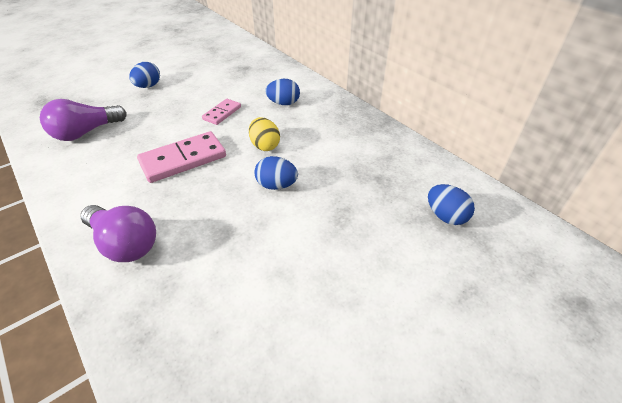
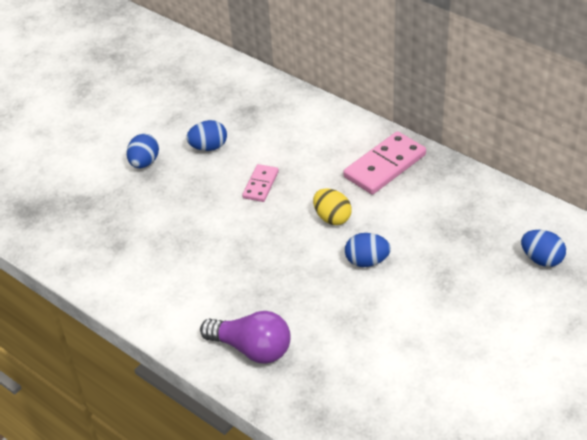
camera: 10 degrees left, 0 degrees up
(86, 132) = (118, 242): purple light bulb -> none
(183, 159) = (252, 252): pink domino -> pink domino (385, 166)
(283, 103) = (326, 156): blue egg -> blue egg (208, 147)

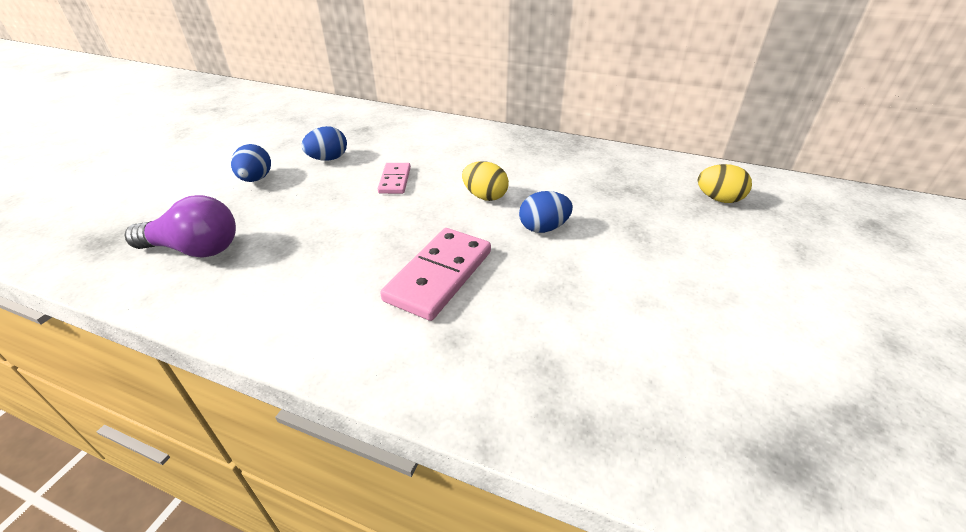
camera: 20 degrees left, 5 degrees down
(252, 349) = (444, 350): purple light bulb -> purple light bulb (195, 249)
(385, 166) = (516, 151): pink domino -> pink domino (439, 276)
(541, 259) = (718, 199): blue egg -> yellow egg

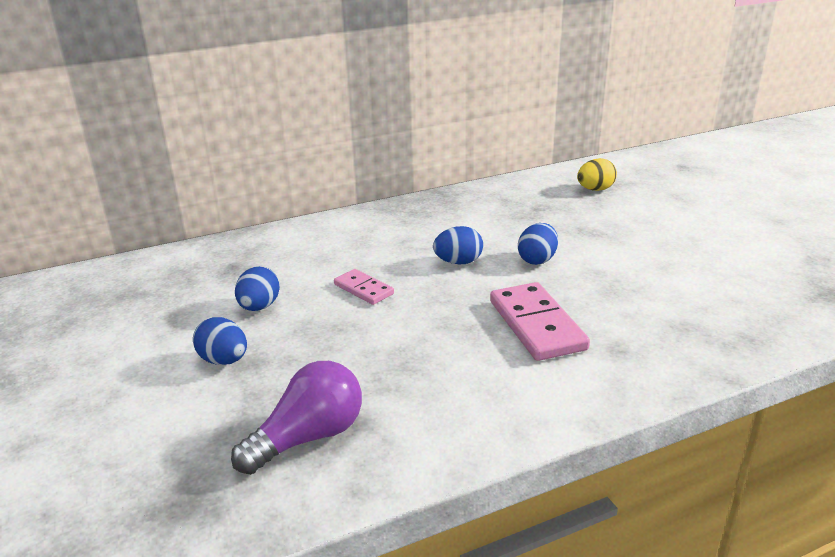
camera: 45 degrees left, 10 degrees down
(485, 196) = (458, 262): yellow egg -> blue egg

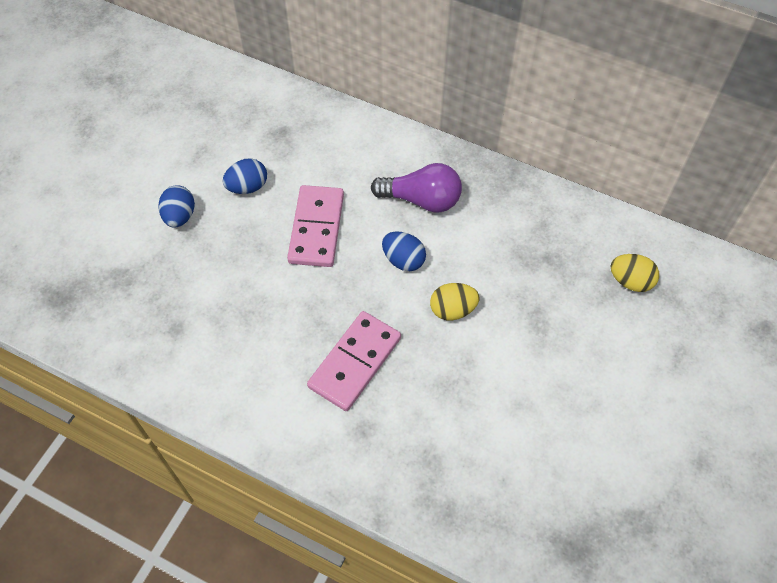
camera: 50 degrees right, 30 degrees up
(308, 437) = (144, 314): purple light bulb -> purple light bulb (421, 200)
(363, 289) = (316, 228): pink domino -> pink domino, size x1.75
(537, 260) = (452, 310): blue egg -> yellow egg

